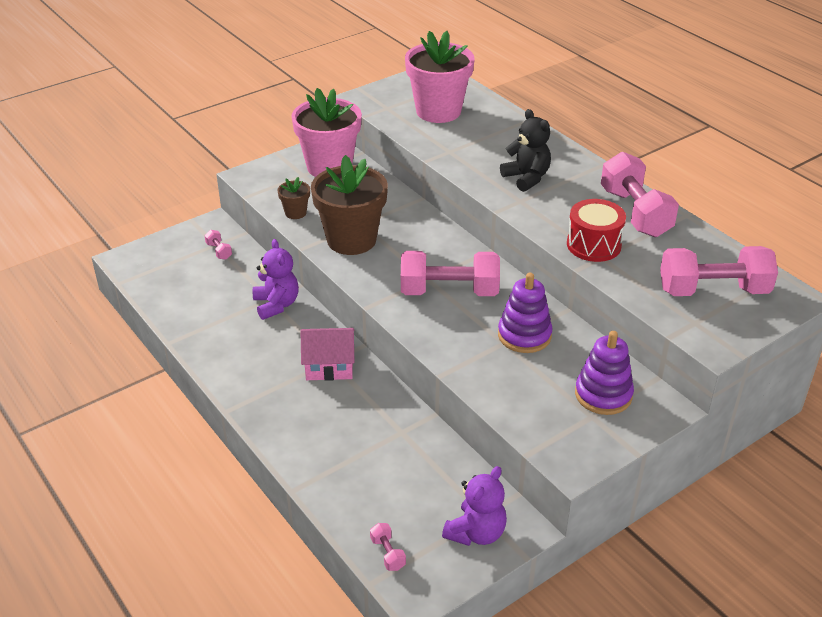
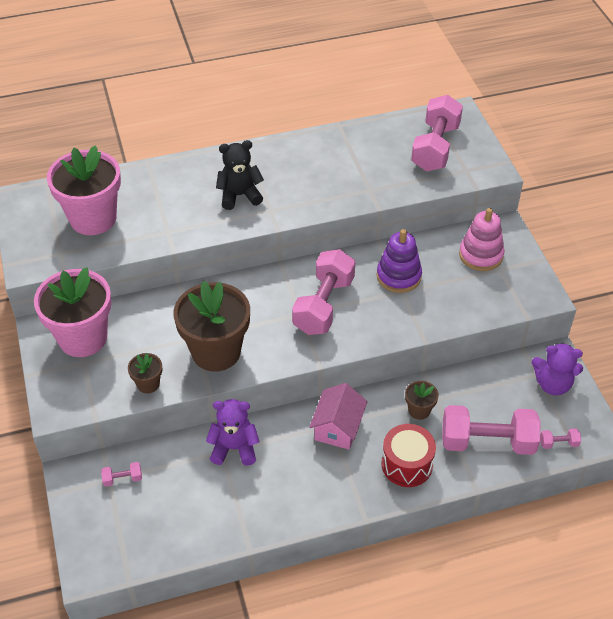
camera: 70 degrees left, 10 degrees up
(379, 421) = (419, 410): none -> brown flower pot
(476, 533) = (552, 384): purple teddy bear -> purple teddy bear turned 135 degrees clockwise
(593, 245) = (353, 188): red drum -> red drum (407, 464)
(603, 395) = (481, 255): purple stacking toy -> pink stacking toy
(635, 213) = (322, 151): pink dumbbell -> pink dumbbell (487, 442)

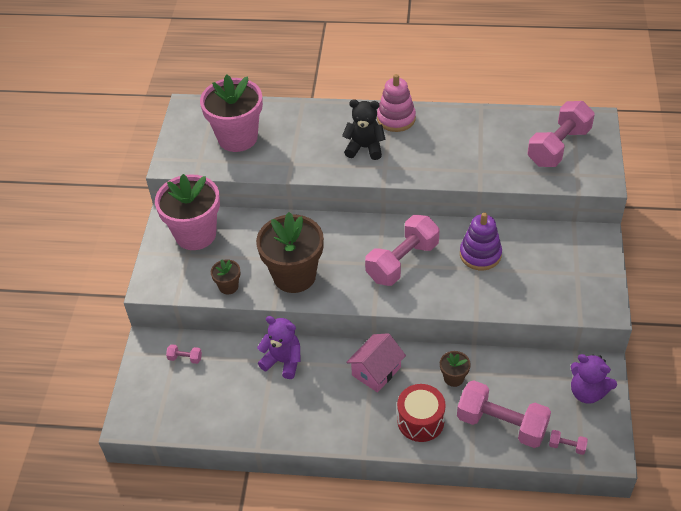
camera: 25 degrees right, 0 degrees up
(481, 255) = (565, 256): pink stacking toy -> pink stacking toy (396, 119)

